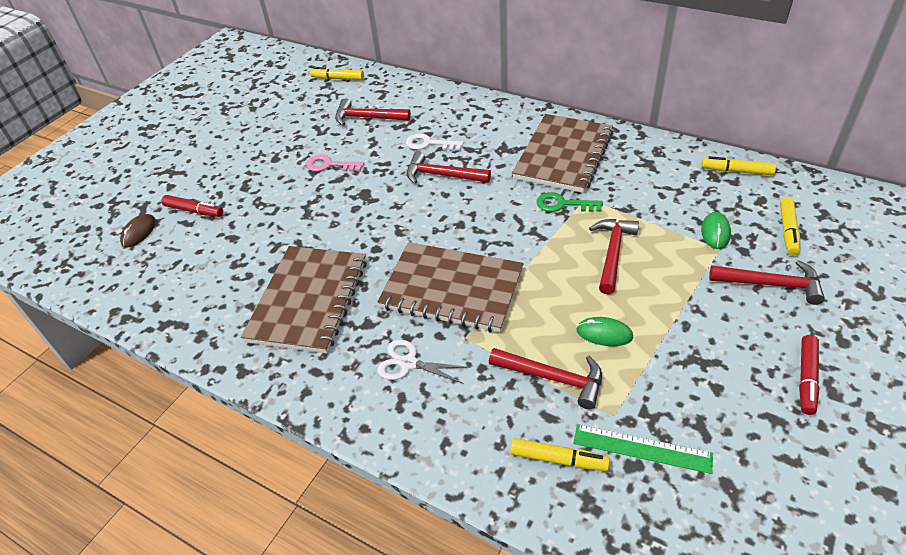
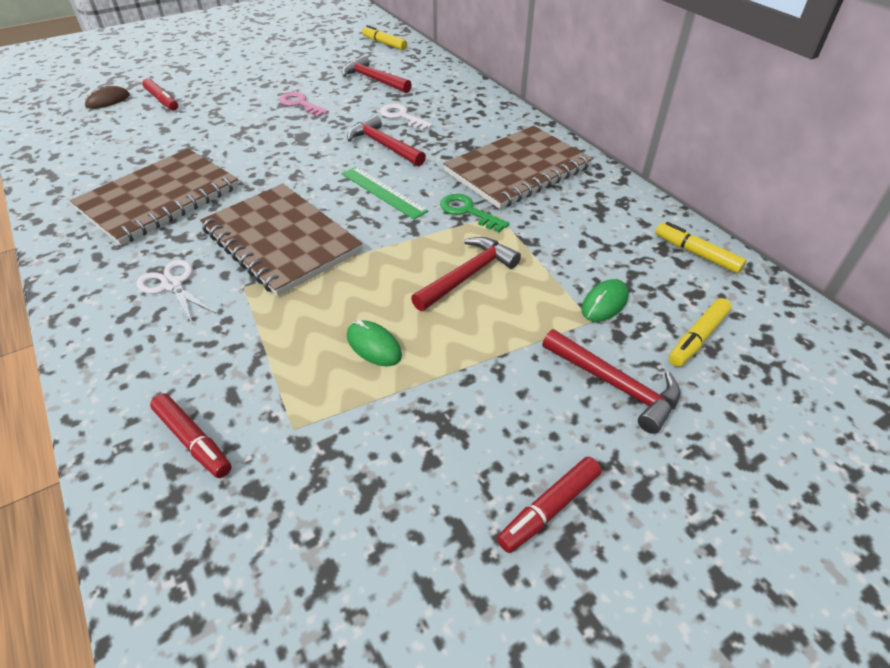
camera: 25 degrees right, 0 degrees up
(553, 378) = (277, 362): red hammer -> none
(558, 459) = (193, 440): yellow marker -> red marker
(642, 448) = (282, 478): green ruler -> green ruler (383, 192)

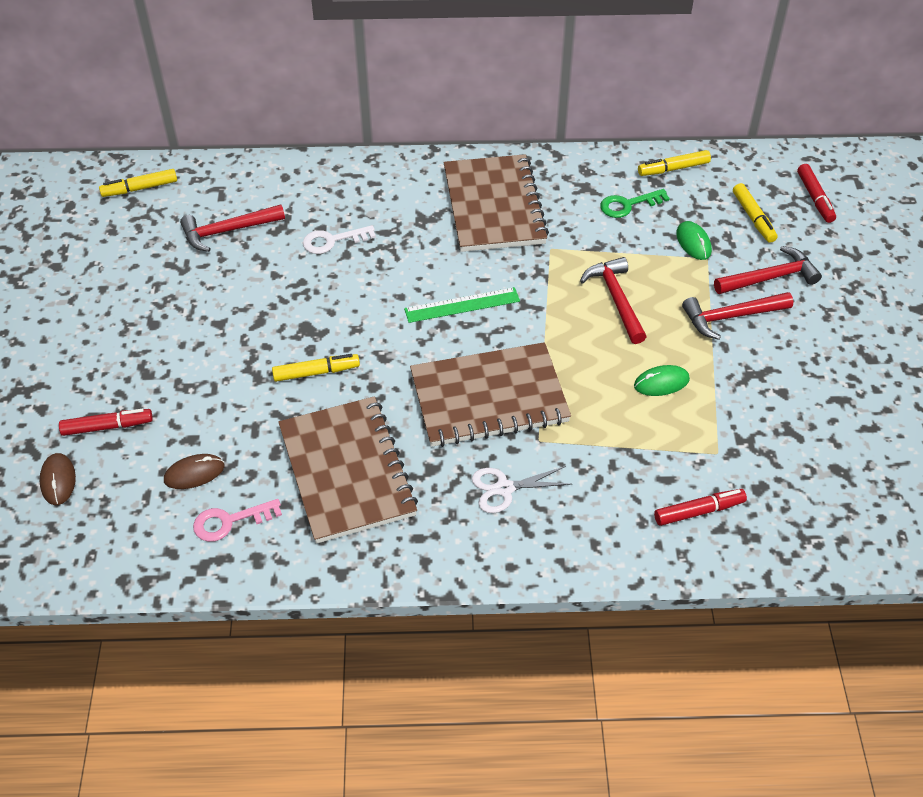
camera: 60 degrees left, 5 degrees up
(132, 140) = (194, 473): none -> brown mouse
(258, 153) = (316, 372): none -> yellow marker
(300, 104) = (233, 308): pink key -> pink key (230, 521)
(383, 145) = (379, 275): red hammer -> red hammer (731, 317)
(468, 211) = (533, 263): green key -> green key (628, 205)
(549, 508) = (844, 354): red marker -> red marker (815, 198)

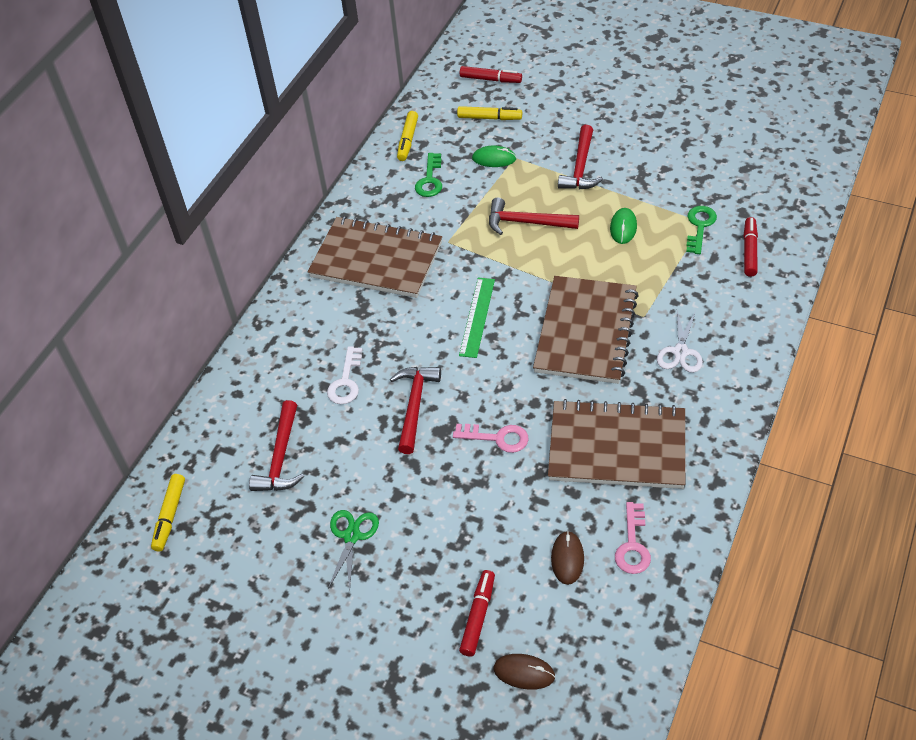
camera: 60 degrees left, 0 degrees up
(162, 309) = (352, 536): none -> green scissors
(316, 372) = (497, 438): yellow marker -> pink key
(708, 452) = (699, 226): none -> green key
(770, 277) = (554, 132): red hammer -> red hammer (414, 405)

